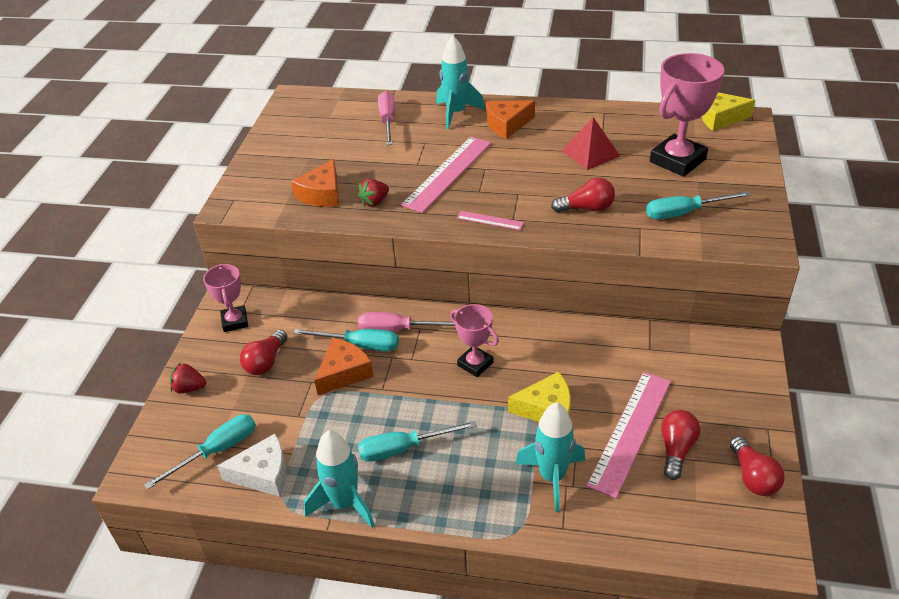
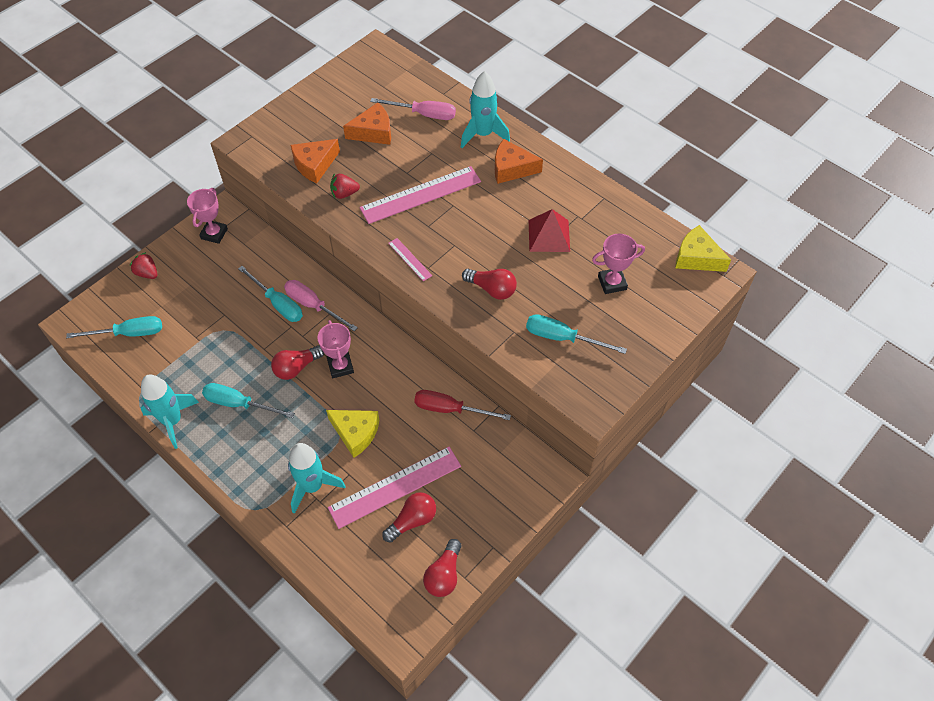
camera: 30 degrees right, 15 degrees up
(263, 474) = (143, 368): white cheese -> none
(266, 362) = (208, 280): red light bulb -> red light bulb (296, 367)
(344, 373) = (250, 320): orange cheese -> orange cheese (373, 132)
(388, 121) = (423, 114): pink screwdriver -> pink screwdriver turned 75 degrees clockwise
(612, 344) = (450, 409): none -> red screwdriver
(677, 160) = (612, 283): pink trophy -> pink trophy, size x0.58

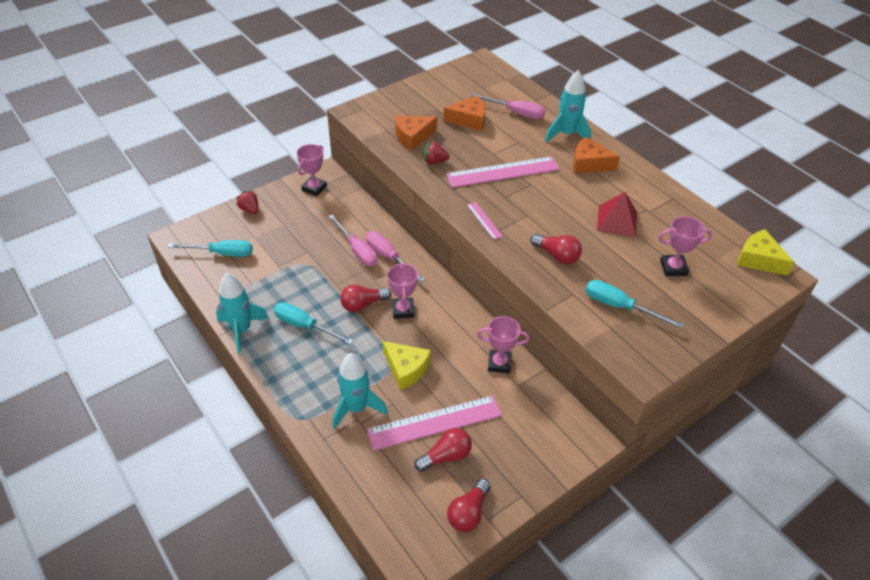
camera: 10 degrees right, 10 degrees down
(278, 303) = (357, 250): turquoise screwdriver -> pink screwdriver
(450, 409) = (499, 363): red screwdriver -> pink trophy

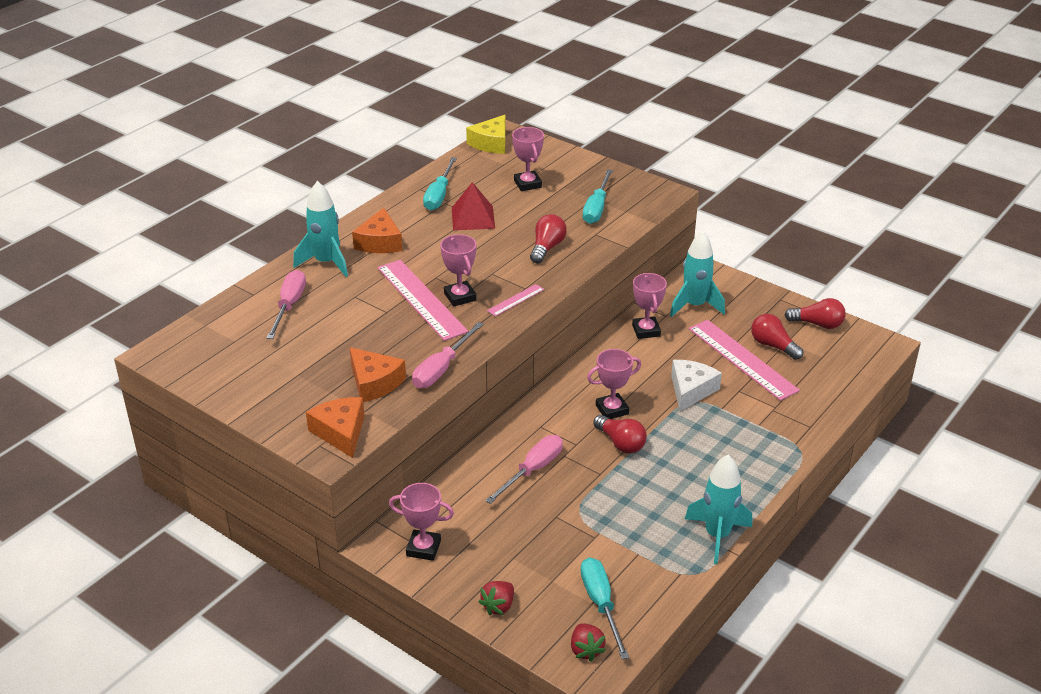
camera: 105 degrees left, 10 degrees down
(304, 326) = (679, 482): turquoise screwdriver -> turquoise screwdriver (439, 195)
(356, 408) = (761, 413): turquoise rocket -> turquoise rocket (695, 306)
(388, 257) = (532, 440): pink screwdriver -> pink screwdriver (442, 368)
(406, 368) = (691, 390): yellow cheese -> white cheese
(434, 161) = (422, 354): red strawberry -> red strawberry (586, 650)
(469, 120) = (318, 341): orange cheese -> orange cheese (340, 432)
(499, 192) = (460, 297): none -> pink trophy

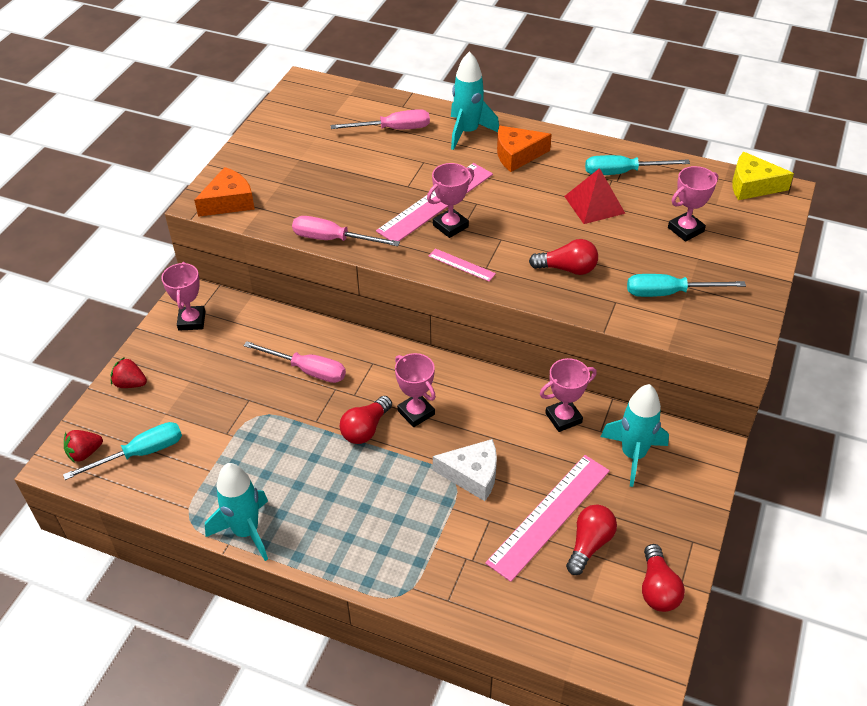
camera: 75 degrees right, 10 degrees up
(374, 383) = (300, 204): orange cheese -> none

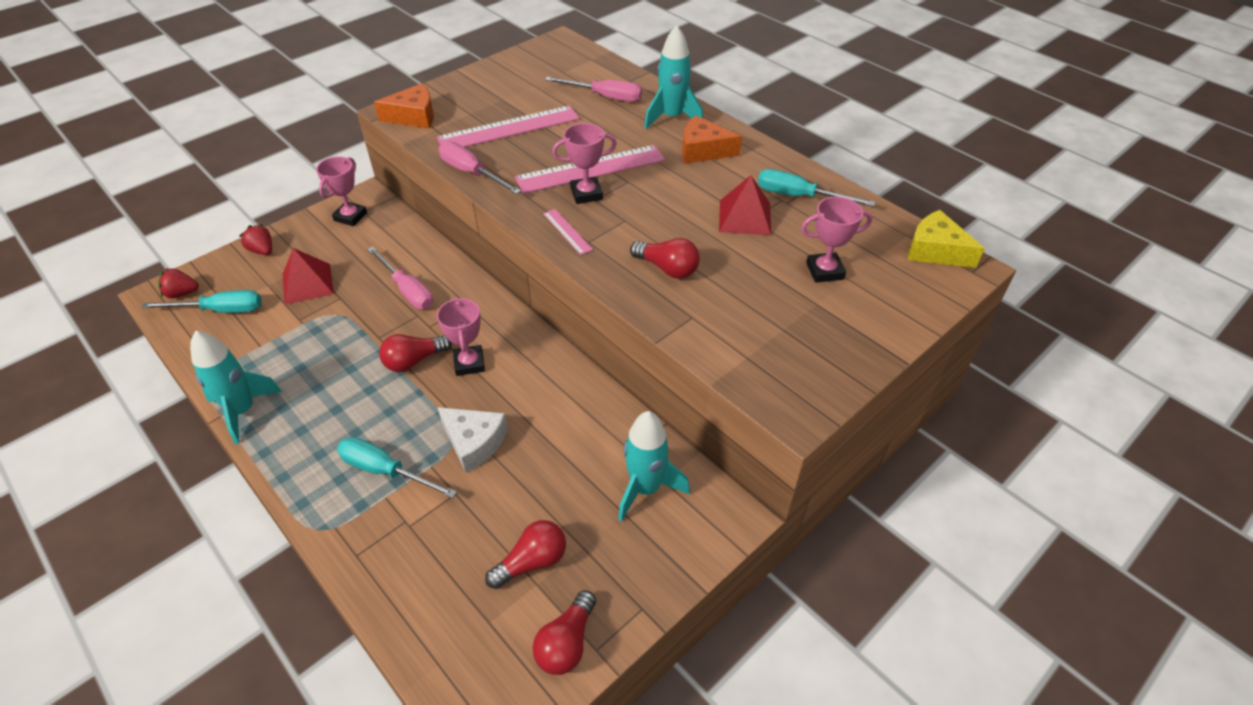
camera: 25 degrees right, 0 degrees up
(205, 398) = (307, 283): none -> red pyramid
(549, 516) = (515, 514): pink ruler -> pink ruler (509, 128)
(563, 418) = (603, 422): pink trophy -> none
(669, 293) = (757, 328): turquoise screwdriver -> turquoise screwdriver (385, 471)

